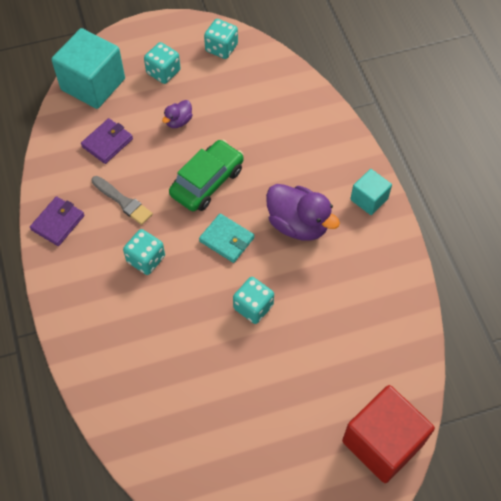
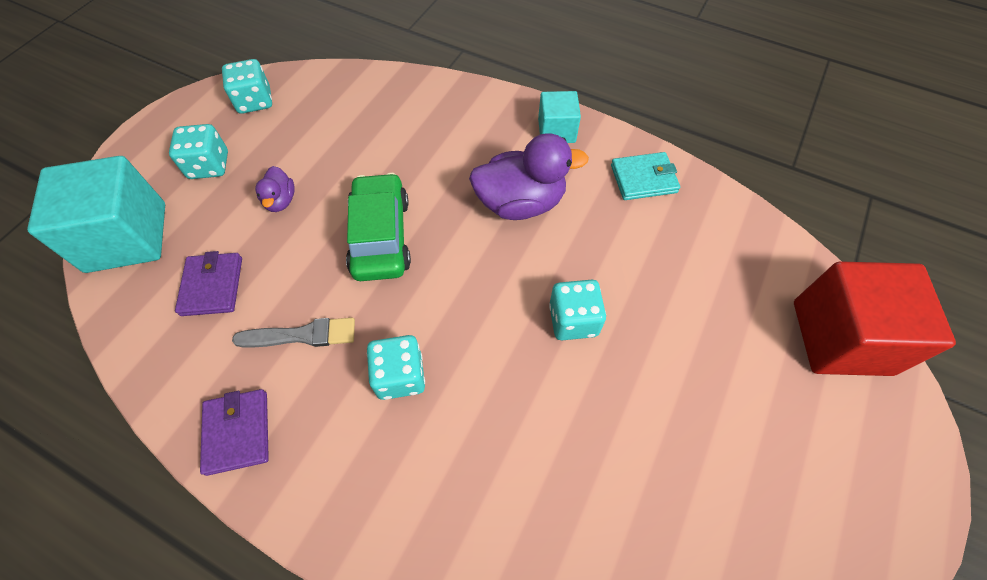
camera: 45 degrees left, 0 degrees up
(227, 239) = (467, 276): turquoise wallet -> turquoise wallet (643, 179)

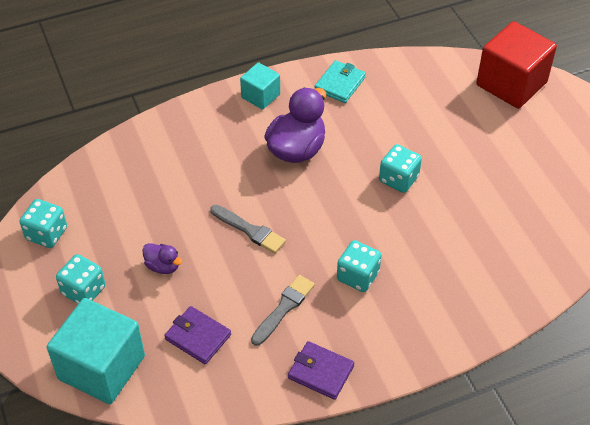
camera: 50 degrees left, 10 degrees down
(380, 236) = (249, 230): green car -> grey brush

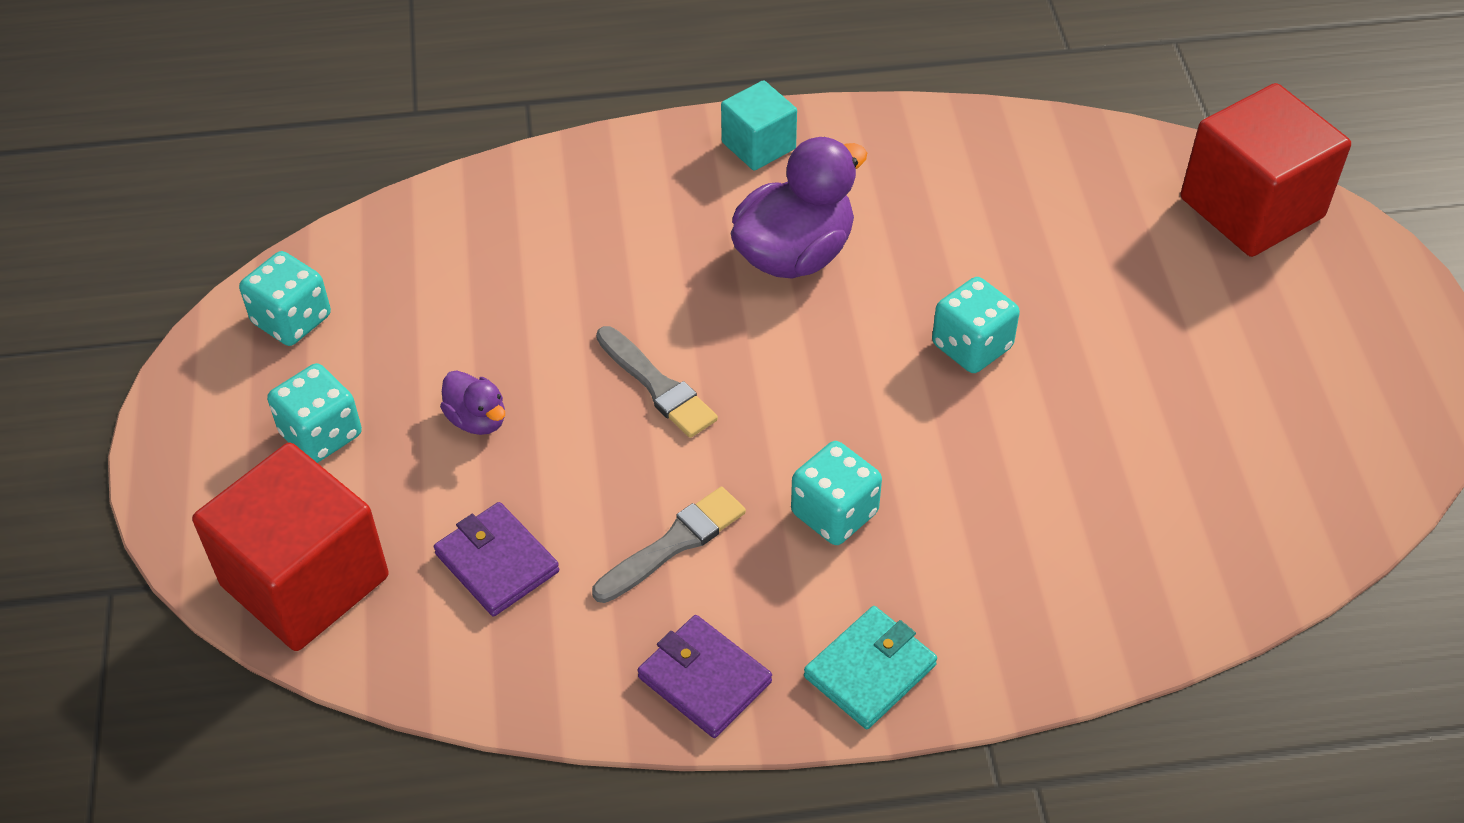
camera: 15 degrees right, 0 degrees up
(101, 367) = (305, 581): turquoise cube -> red cube
(340, 84) = (914, 149): turquoise wallet -> turquoise wallet (870, 671)

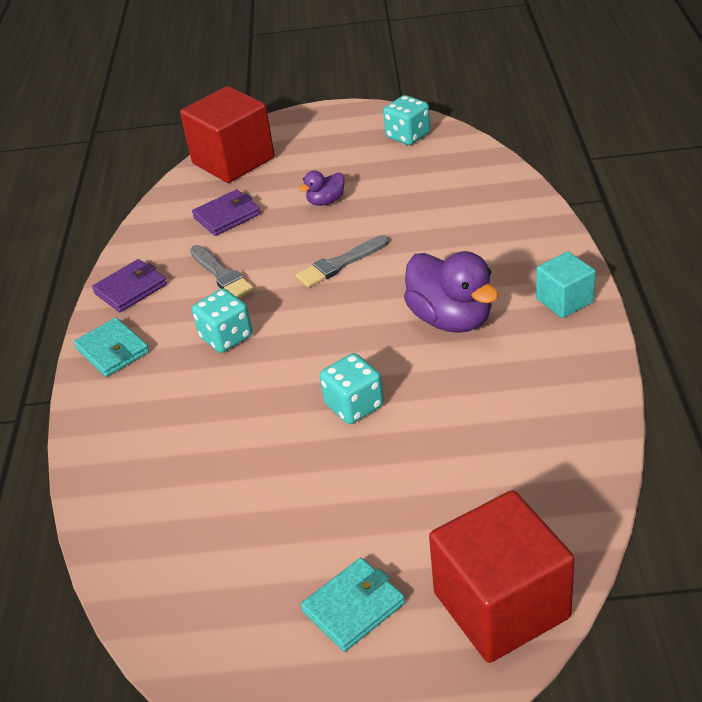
camera: 100 degrees right, 10 degrees down
(321, 434) = (325, 154): turquoise dice -> none
(1286, 324) = (353, 607): none -> turquoise wallet

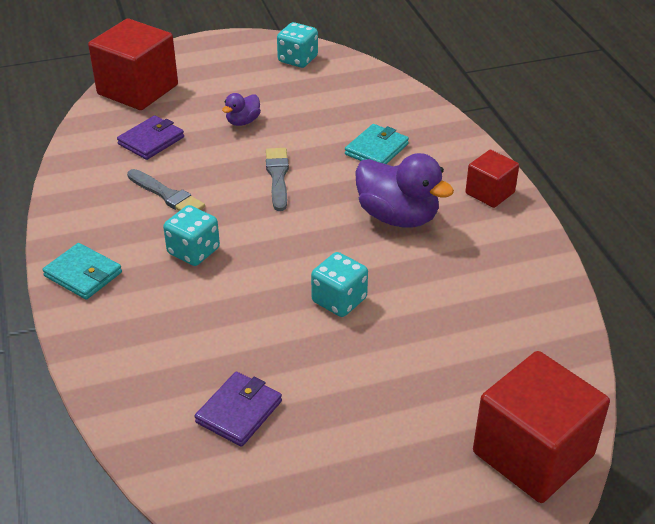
camera: 20 degrees left, 0 degrees up
(130, 289) = (79, 215): purple wallet -> purple wallet (239, 412)
(340, 264) = (278, 176): grey brush -> grey brush turned 135 degrees clockwise
(353, 607) = (406, 475): turquoise wallet -> turquoise wallet (376, 149)
(564, 300) = (490, 193): turquoise cube -> red cube

